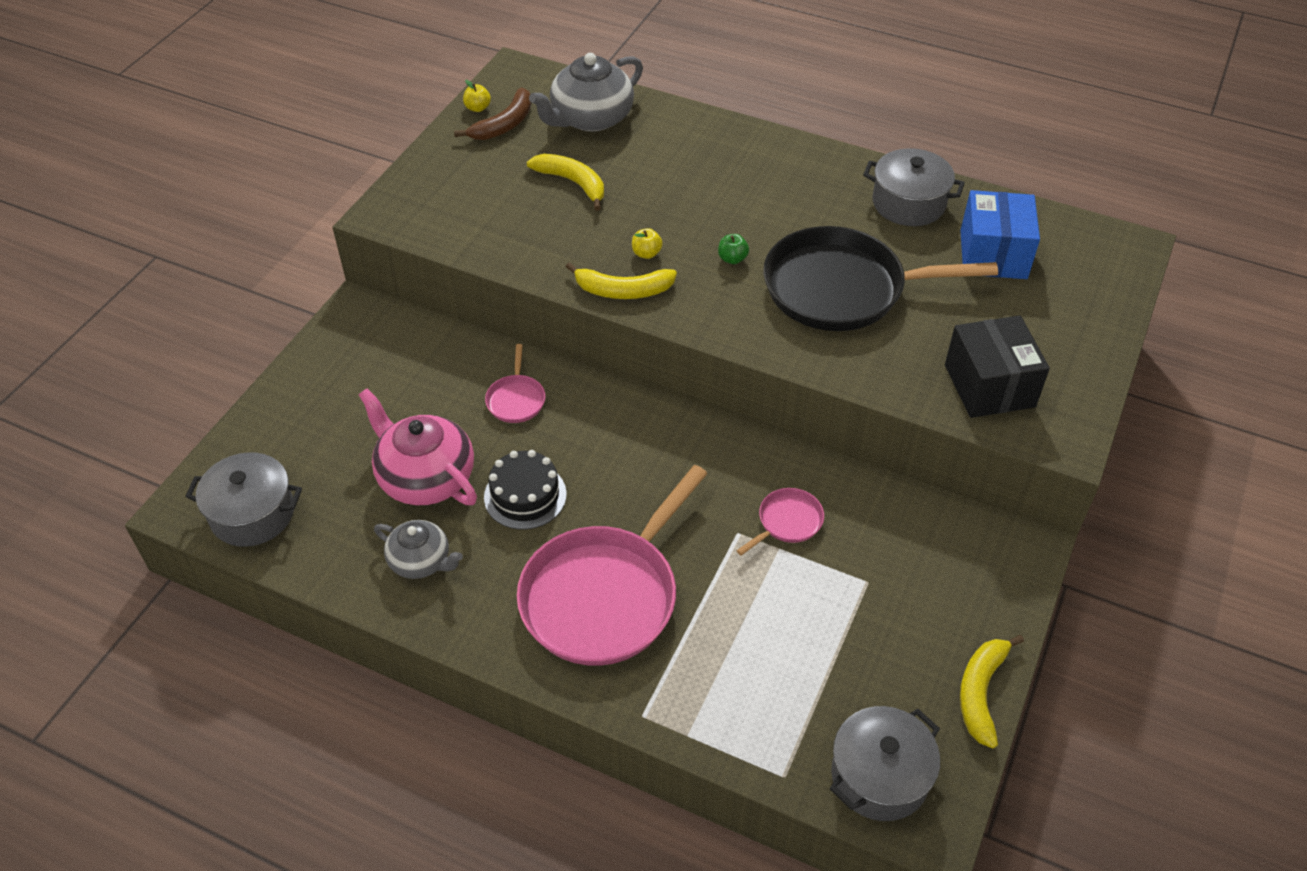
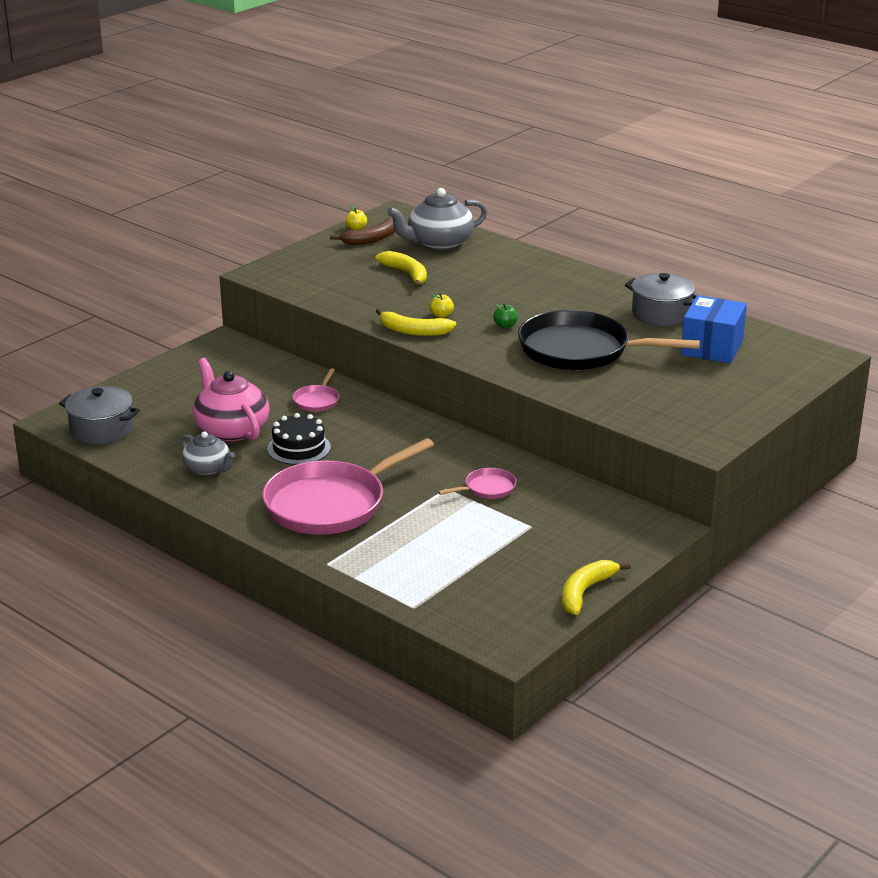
camera: 15 degrees right, 20 degrees down
(879, 776) = (484, 618): grey pot -> none
(989, 386) = (664, 412): black box -> none

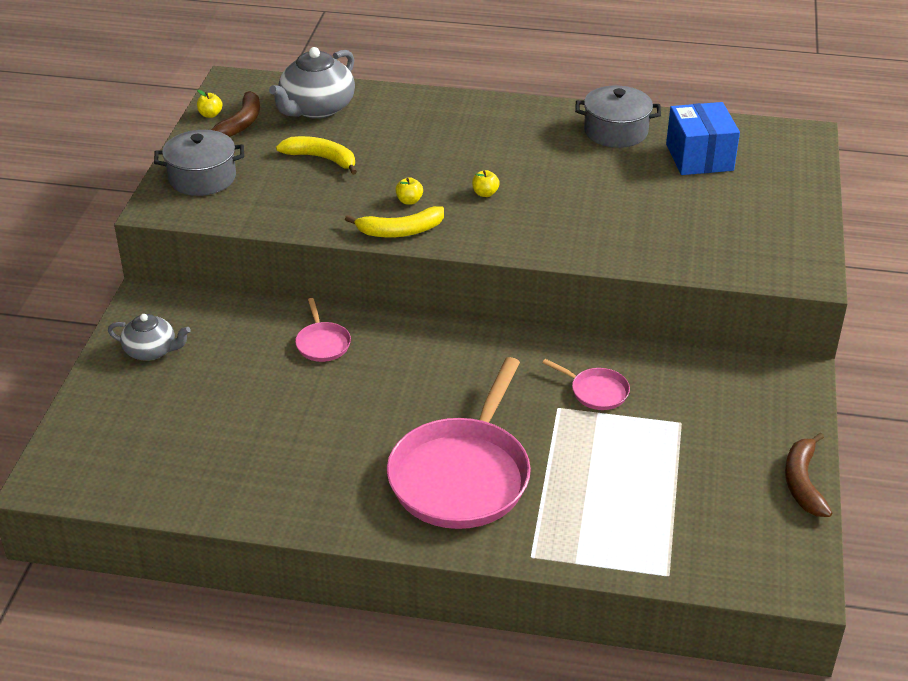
camera: 30 degrees left, 10 degrees up
(102, 430) = (113, 474): grey pot -> grey pot (202, 178)
(208, 469) = (287, 481): grey teapot -> grey teapot (151, 351)
(231, 429) = (264, 417): pink teapot -> none
(299, 448) = (361, 414): black cake -> none
(487, 488) = (596, 392): pink pan -> pink pan turned 90 degrees clockwise
(505, 325) = (485, 193): green apple -> yellow apple
(579, 350) = (585, 200): black pan -> none
(585, 592) = (803, 483): yellow banana -> brown banana

